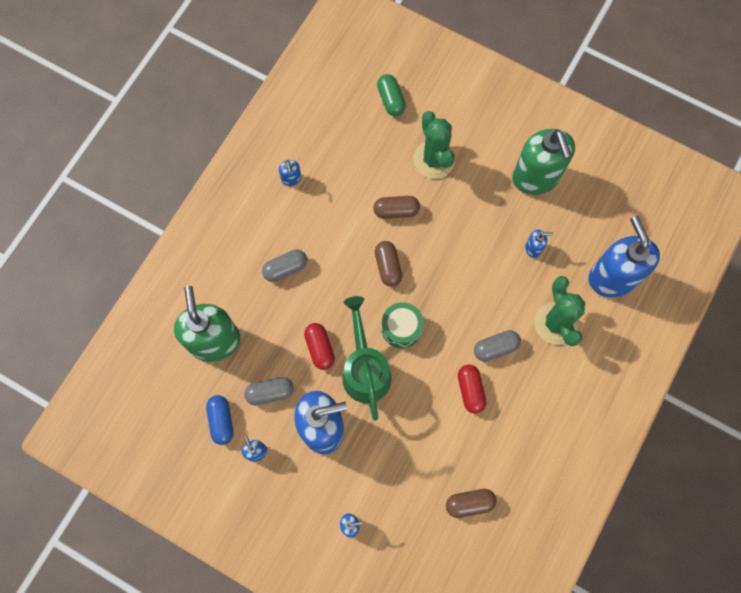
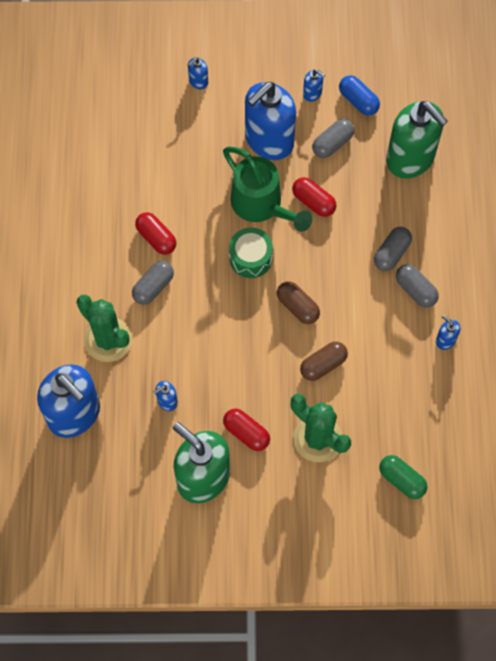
camera: 150 degrees right, 5 degrees down
(287, 229) = (415, 290): none -> grey capsule
(469, 503) = (106, 148): brown capsule -> none
(485, 192) = (246, 433): none -> red capsule

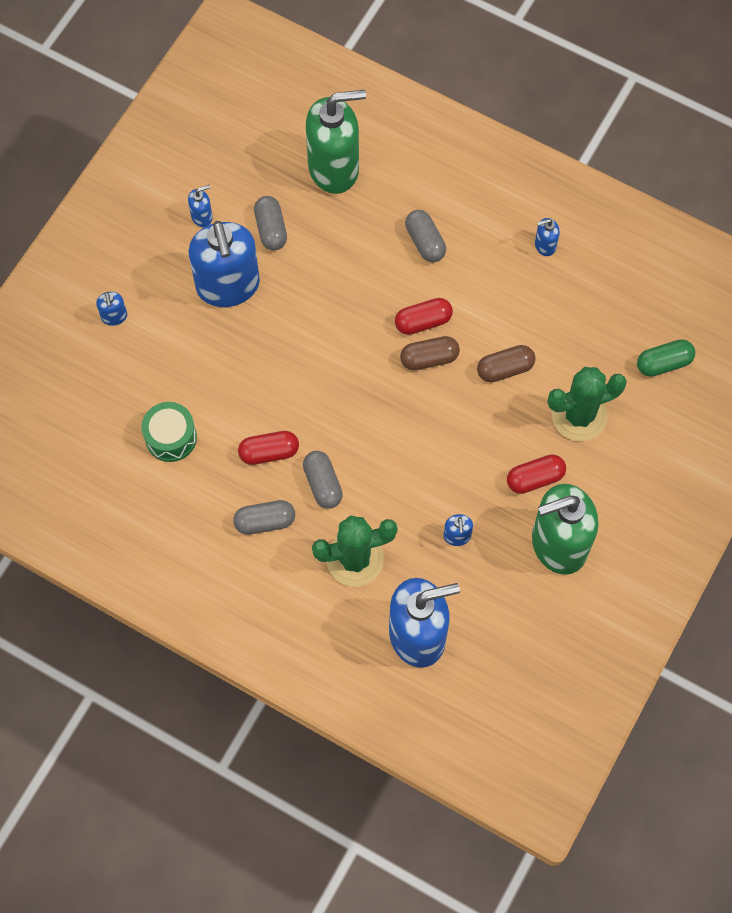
camera: 60 degrees left, 0 degrees up
(250, 258) = (349, 373): green drum -> green drum (171, 437)
(261, 205) = (296, 332): green watering can -> none
(313, 202) = (324, 282): red capsule -> red capsule (423, 322)
(323, 365) = (505, 369): brown capsule -> brown capsule turned 75 degrees clockwise
(358, 100) = (238, 179): blue capsule -> none
(415, 290) = (477, 242): grey capsule -> grey capsule (265, 521)

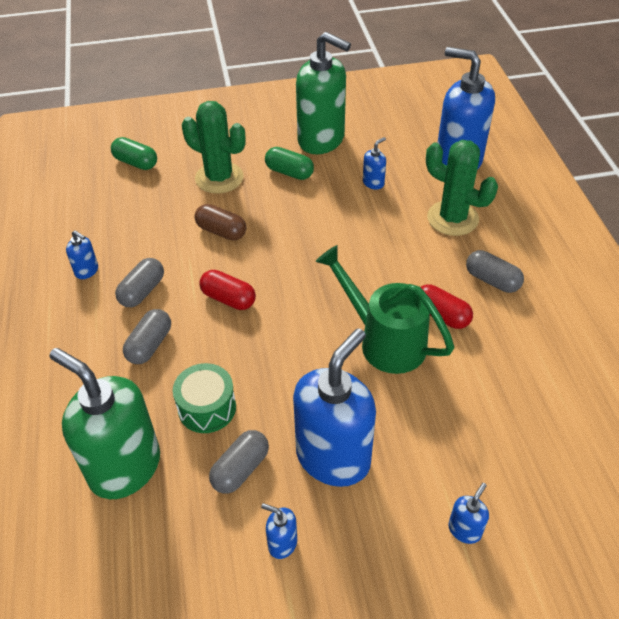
camera: 130 degrees left, 20 degrees down
(171, 437) = (510, 387): green drum -> green drum (207, 408)
(284, 393) = (385, 341): none -> green watering can
(322, 484) = (425, 269): grey capsule -> grey capsule (142, 291)
(429, 358) = (257, 275): brown capsule -> none
(535, 478) = (289, 172): red capsule -> green capsule

